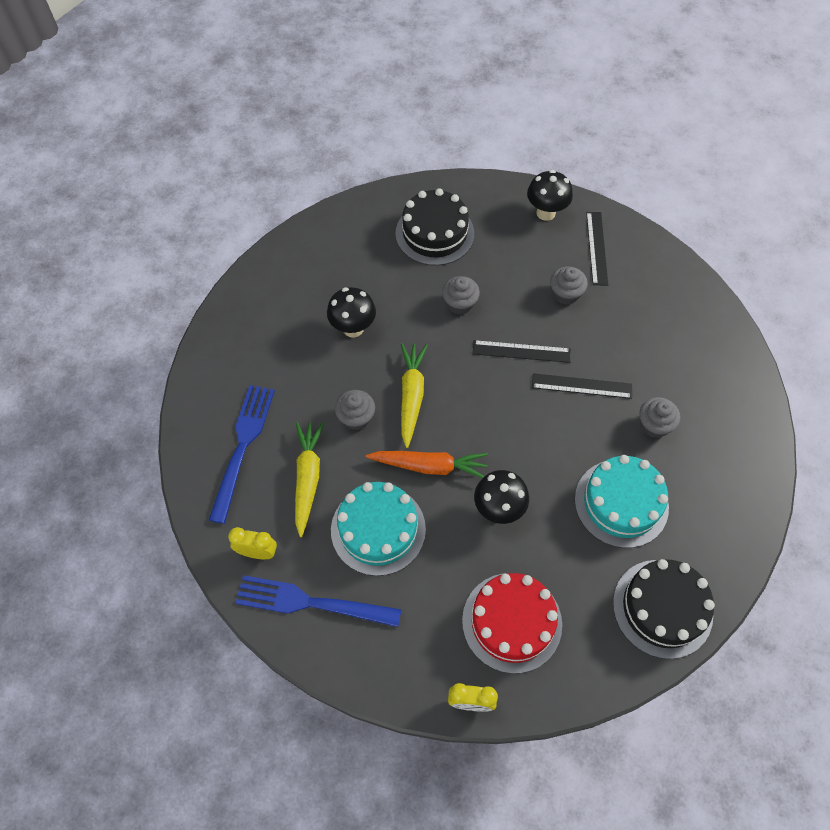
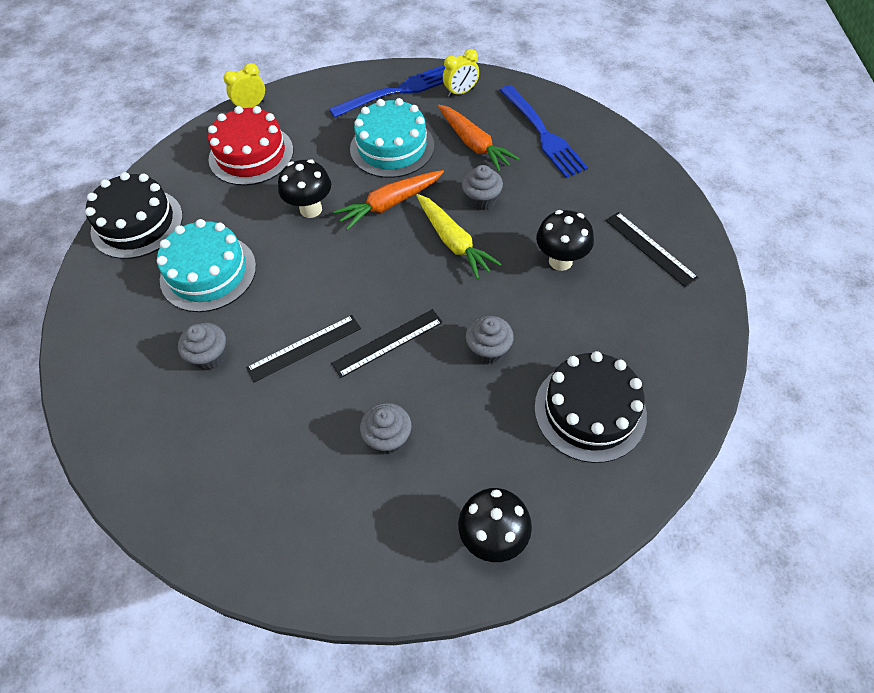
camera: 145 degrees right, 5 degrees down
(307, 478) = (474, 144): yellow carrot -> orange carrot
(597, 248) = (393, 530): black ruler -> black ruler (650, 248)

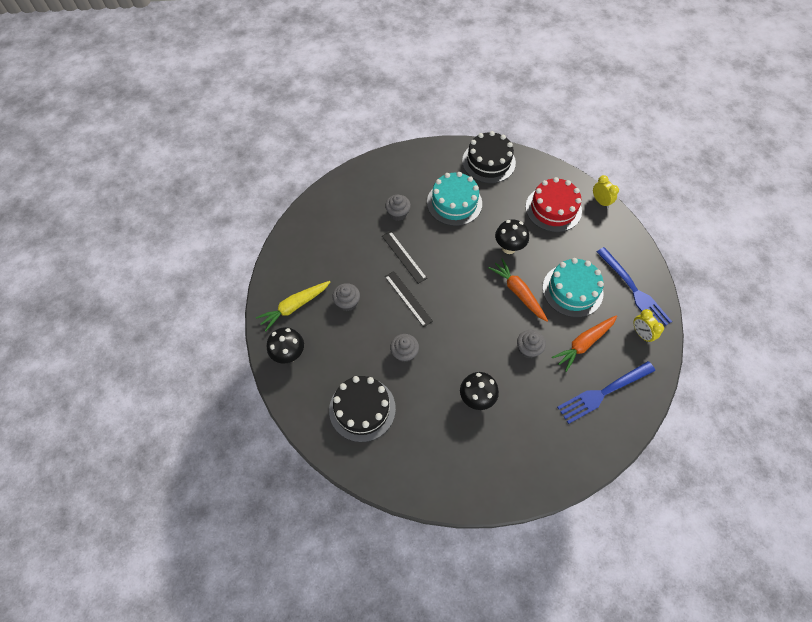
camera: 85 degrees right, 5 degrees up
(453, 242) = (488, 332): yellow carrot -> yellow carrot (294, 307)
(650, 248) = (492, 461): black ruler -> none

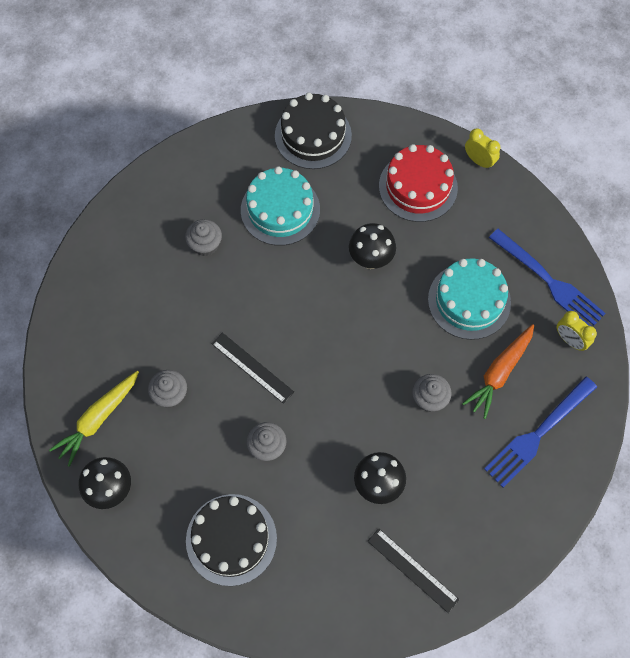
camera: 15 degrees left, 5 degrees up
(404, 257) = (230, 308): black ruler -> black ruler (412, 570)
(518, 292) = (398, 322): orange carrot -> none

